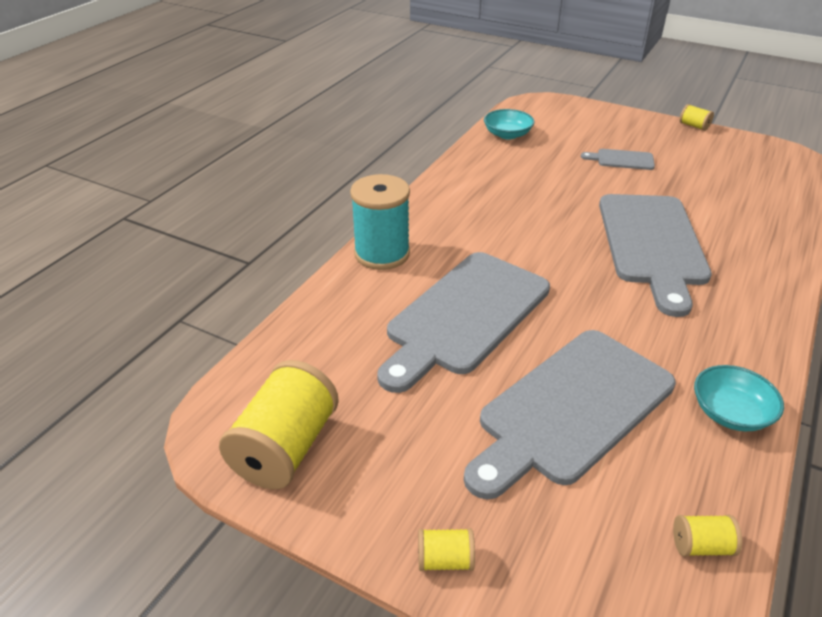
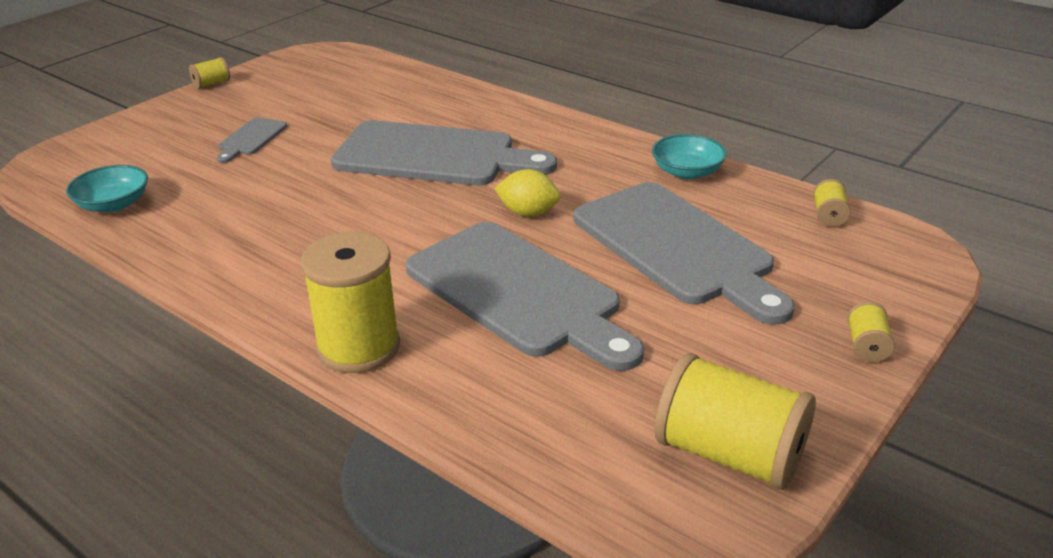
camera: 80 degrees left, 5 degrees down
(382, 254) = (358, 347): turquoise spool -> yellow spool
(586, 308) = (528, 213): none -> yellow lemon

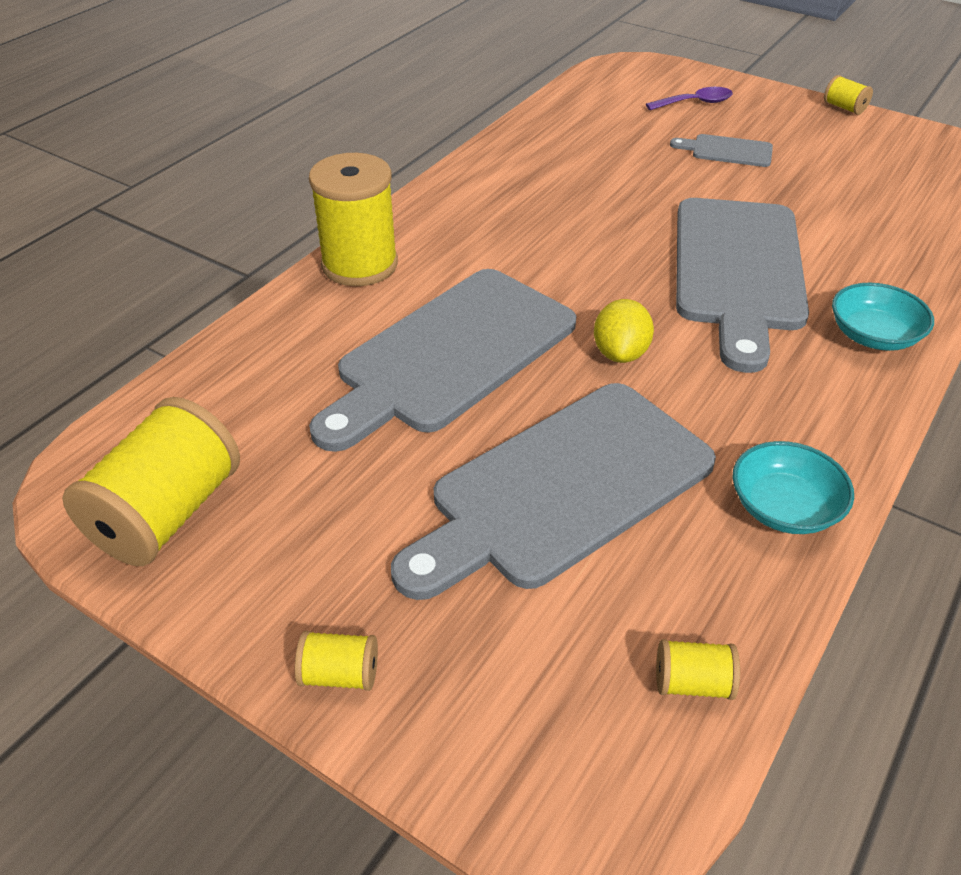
camera: 85 degrees right, 10 degrees up
(113, 204) = (575, 109): turquoise bowl -> turquoise bowl (873, 335)
(152, 142) = (695, 103): none -> purple spoon

